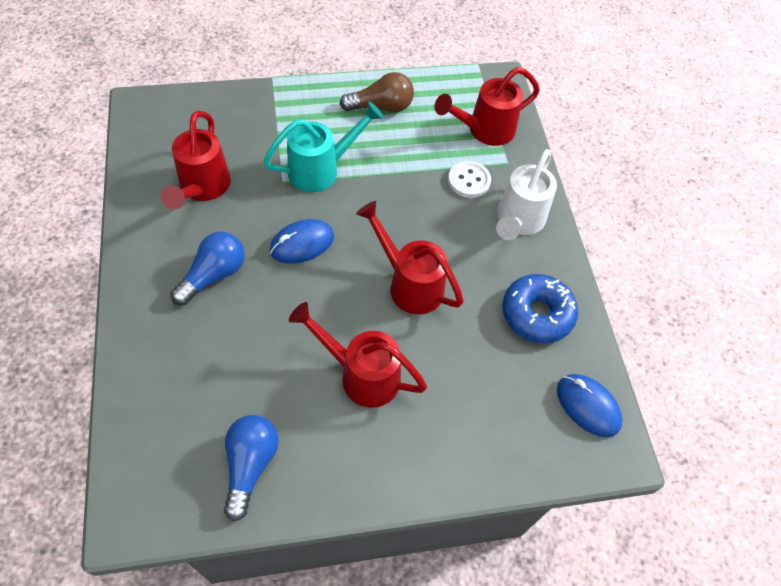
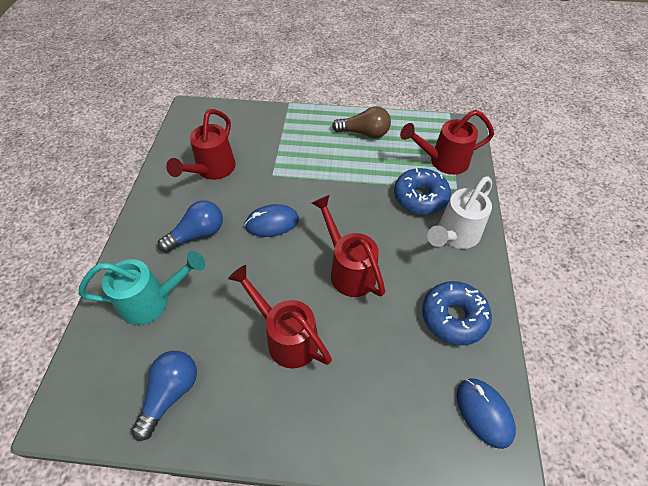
camera: 20 degrees right, 5 degrees down
(322, 169) = (305, 171): turquoise watering can -> turquoise watering can (153, 301)
(469, 180) = (420, 197): white button -> blue donut

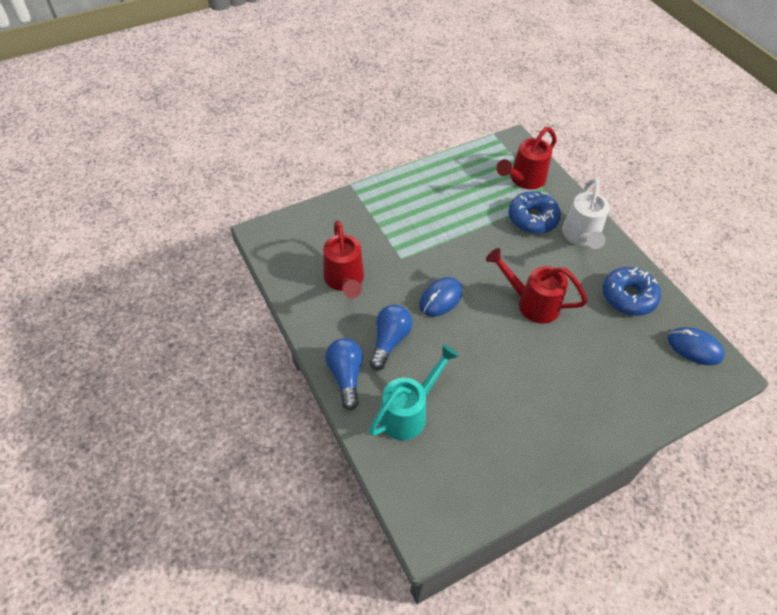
camera: 35 degrees left, 0 degrees up
(171, 394) = (492, 465): blue light bulb -> blue light bulb (346, 376)
(286, 336) = (533, 376): red watering can -> none
(364, 133) = (442, 183): brown light bulb -> none

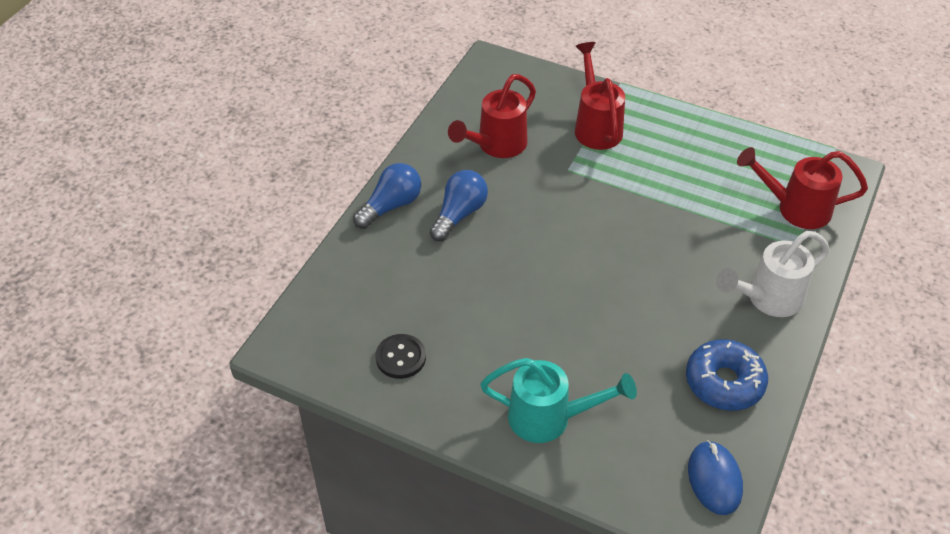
camera: 55 degrees right, 5 degrees down
(389, 341) = (459, 214): blue light bulb -> blue light bulb turned 45 degrees counterclockwise
(409, 412) = (393, 270): turquoise watering can -> turquoise watering can (550, 418)
(440, 298) = (549, 224): blue mouse -> none
(492, 456) = (400, 357): none -> black button
(531, 303) = (620, 299): red watering can -> red watering can (596, 126)
(532, 218) = (744, 244): blue donut -> none

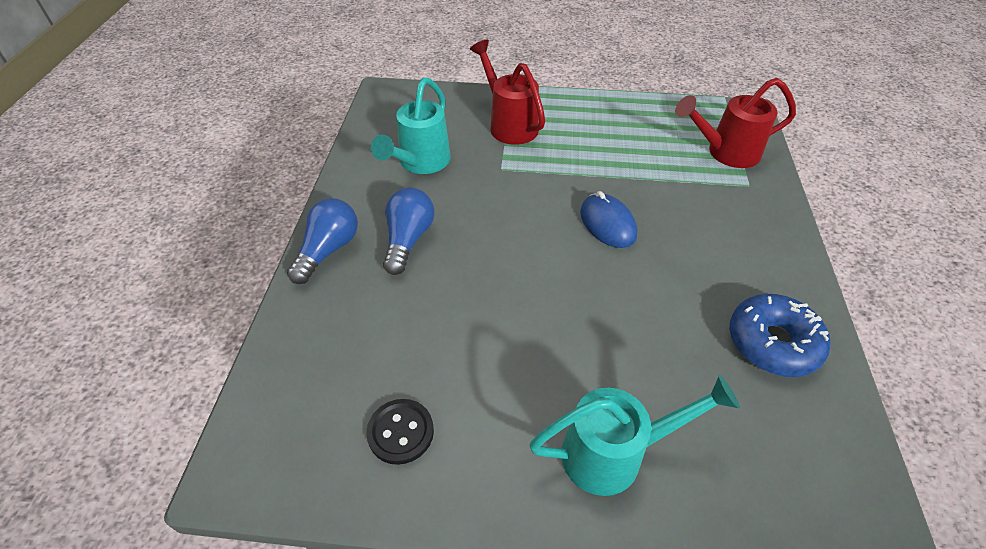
camera: 20 degrees left, 0 degrees up
(496, 146) = (420, 163): red watering can -> turquoise watering can
(714, 479) = (837, 468): blue mouse -> blue mouse (607, 224)
(767, 299) = (756, 242): white watering can -> none

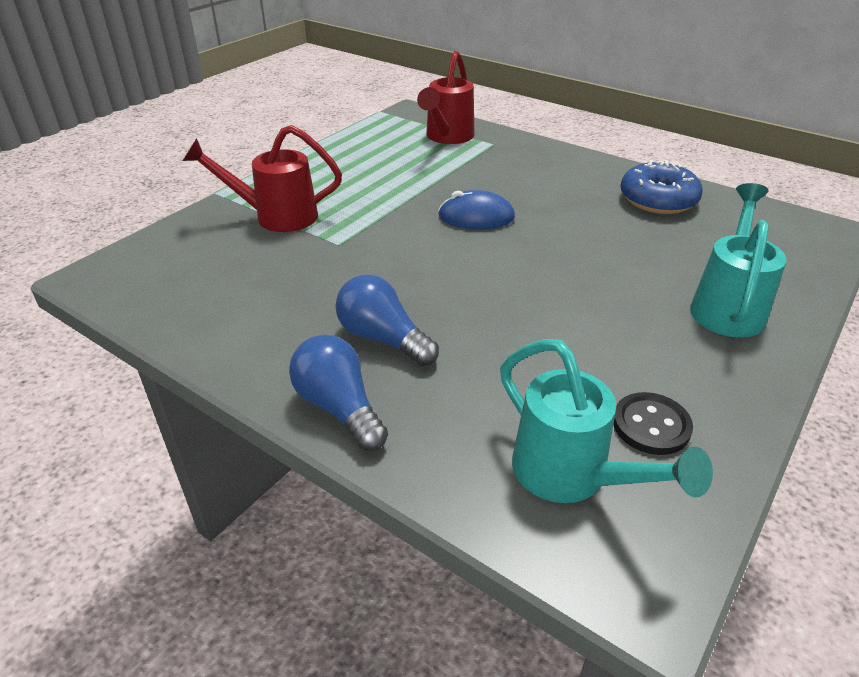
camera: 60 degrees left, 10 degrees down
(420, 163) = (265, 292): turquoise watering can -> turquoise watering can (572, 477)

